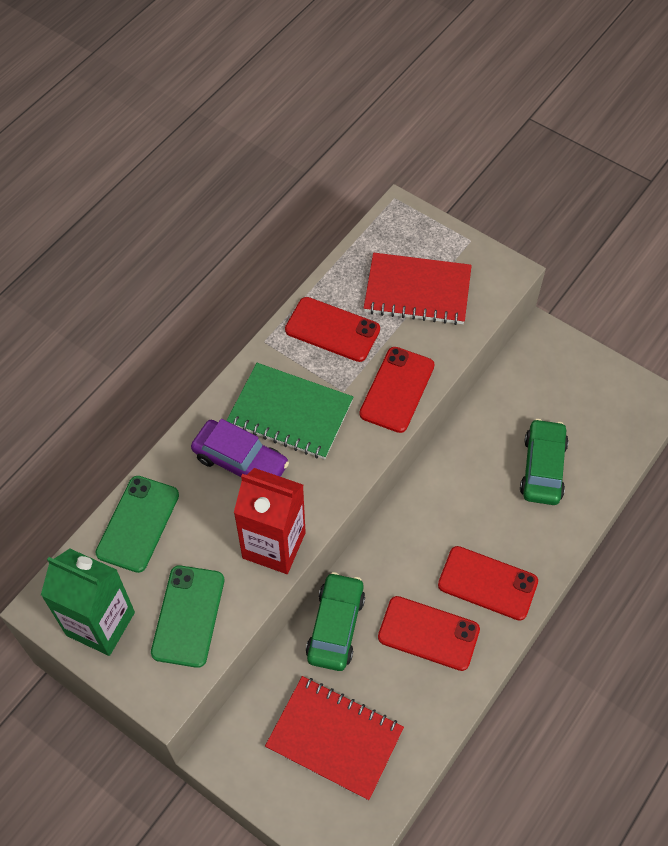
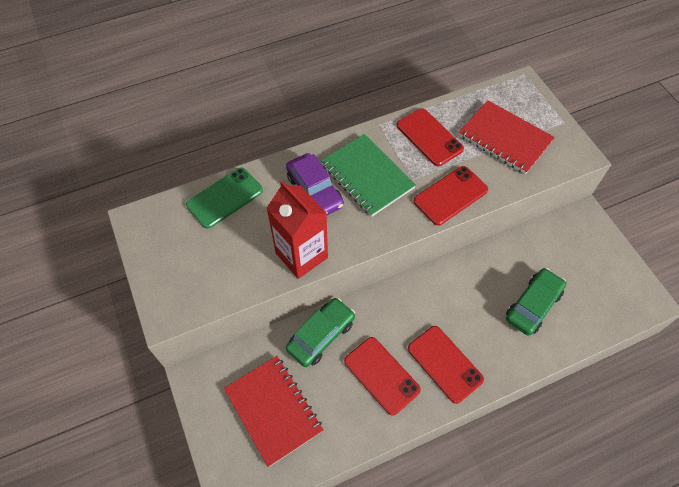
camera: 30 degrees right, 0 degrees up
(100, 623) = (160, 247): green carton -> none
(188, 616) = (216, 271): green phone -> none

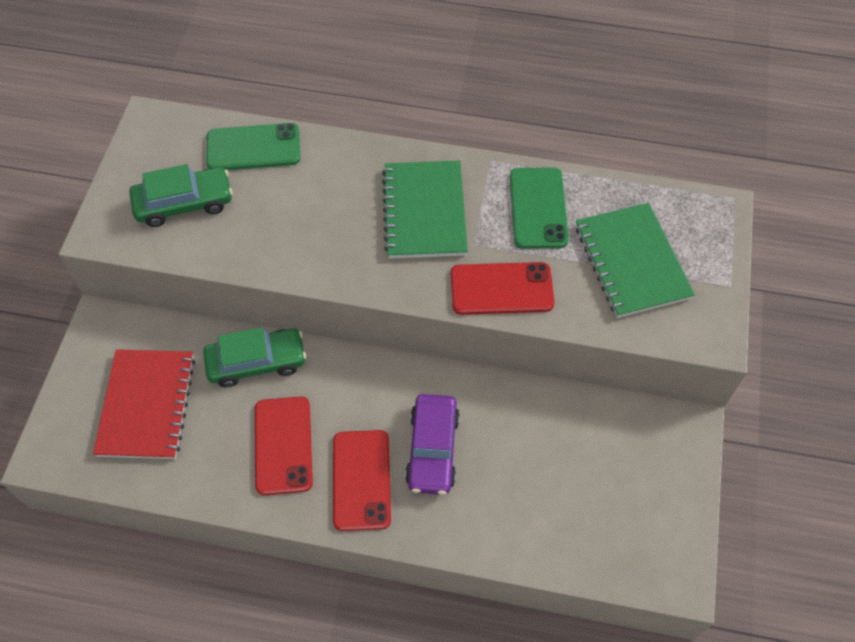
camera: 35 degrees right, 0 degrees up
(301, 255) = (279, 254): red carton -> none
(314, 191) = (352, 194): purple car -> purple car (432, 449)
(429, 137) = (538, 208): red phone -> green phone
(505, 138) = (632, 262): red notebook -> green notebook
(533, 305) = (522, 486): green car -> green car (184, 203)

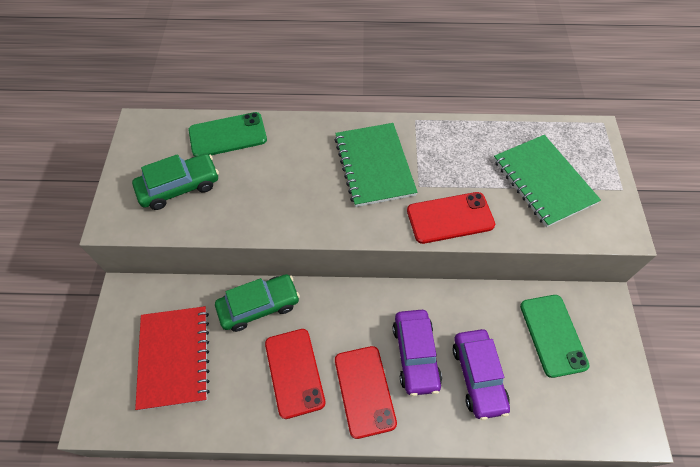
camera: 10 degrees left, 0 degrees up
(502, 486) = (478, 376): none -> purple car
(538, 208) = (461, 151): green phone -> green phone (553, 335)

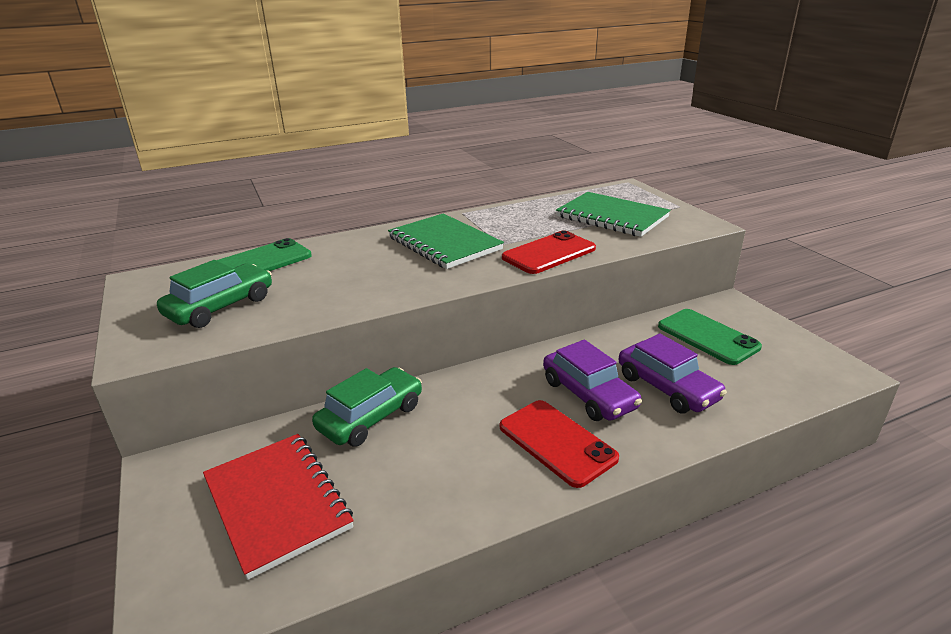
camera: 25 degrees left, 30 degrees down
(294, 372) = (458, 457): red phone -> none

